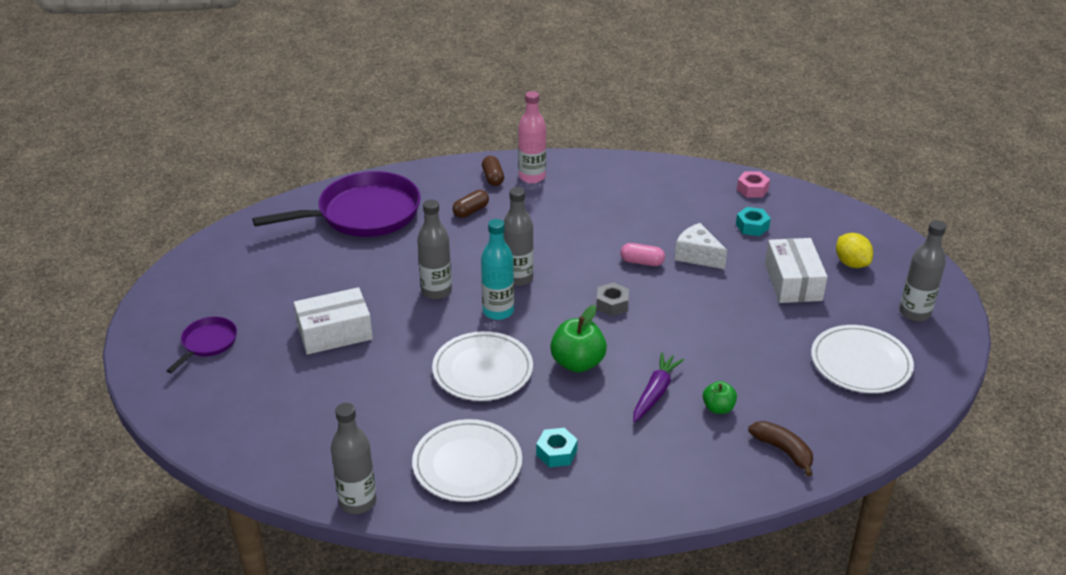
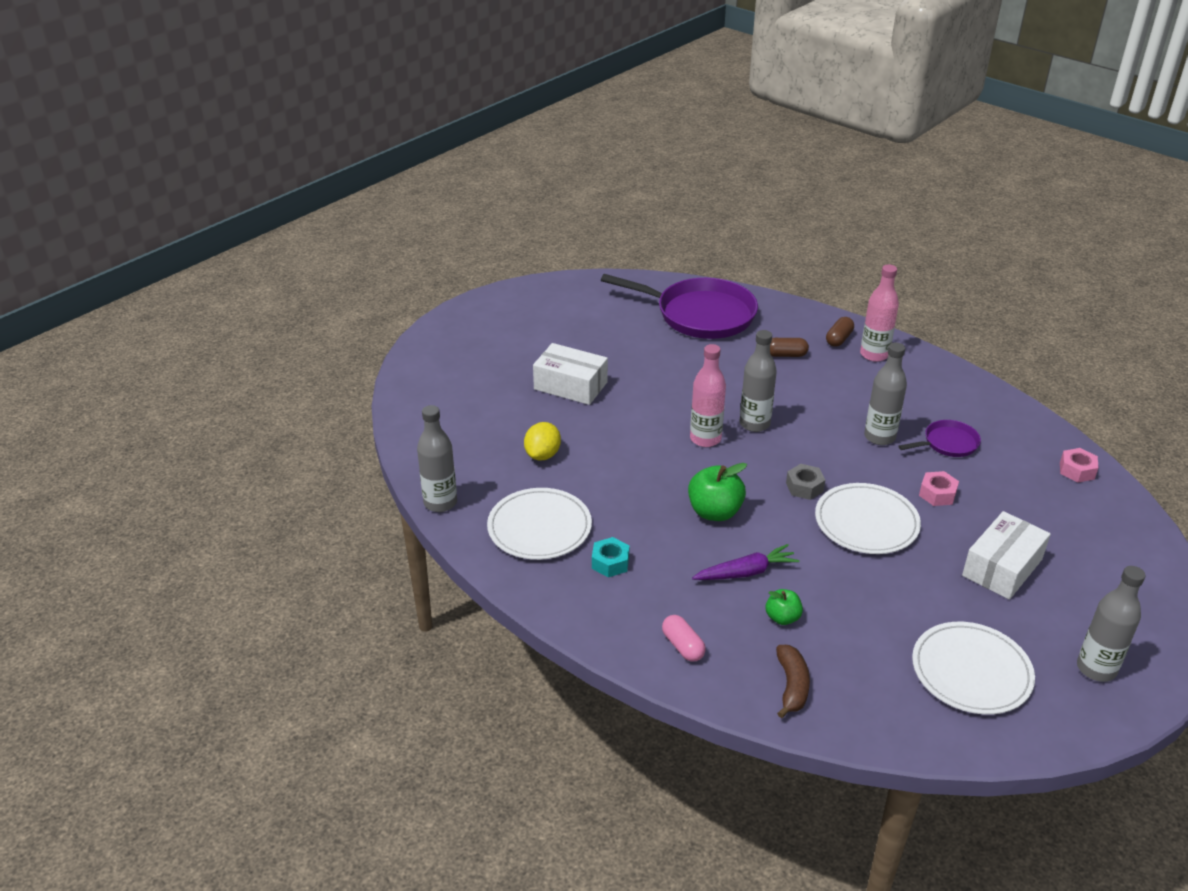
camera: 45 degrees right, 0 degrees up
(208, 343) = (484, 345): purple pan -> purple pan (947, 443)
(436, 291) = (679, 398): grey bottle -> grey bottle (879, 437)
(482, 370) = (637, 472): white plate -> white plate (866, 522)
(498, 311) = (705, 439): turquoise bottle -> pink bottle
(642, 262) = (877, 470): pink capsule -> pink capsule (682, 646)
(697, 256) = (937, 494): white cheese -> pink nut
(752, 226) = (1029, 500): turquoise nut -> none
(851, 263) = (1090, 588): yellow lemon -> yellow lemon (543, 455)

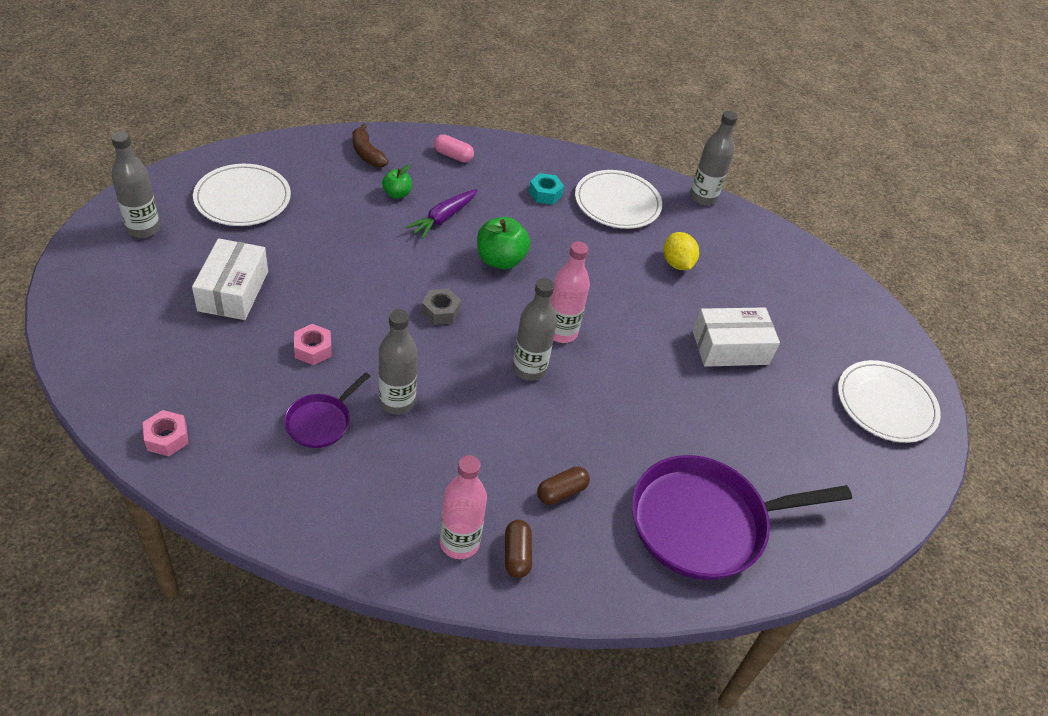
camera: 140 degrees right, 10 degrees up
(866, 522) = (368, 294): white plate -> white plate (886, 404)

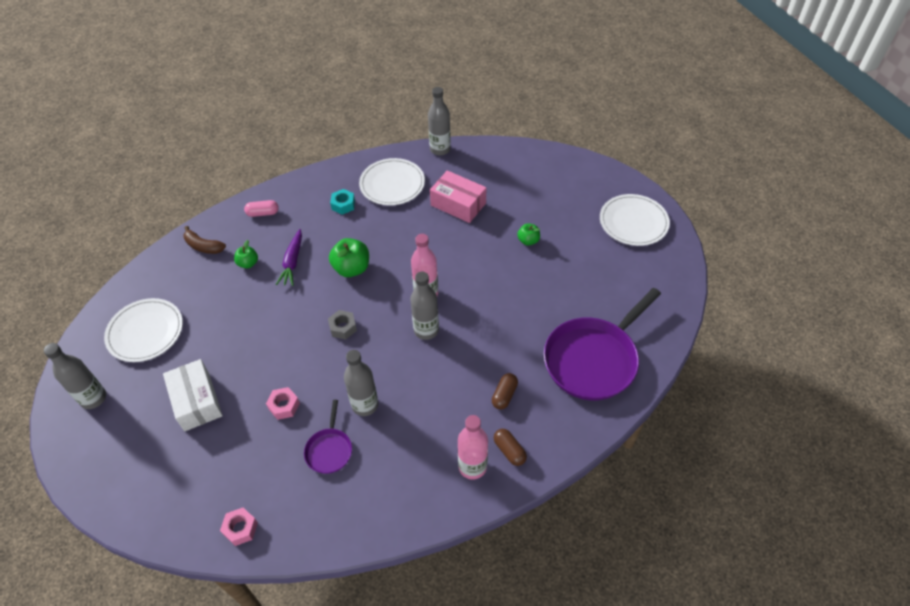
camera: 25 degrees left, 5 degrees up
(677, 263) = (458, 204): yellow lemon -> pink box
(730, 348) = (528, 241): white box -> green apple

